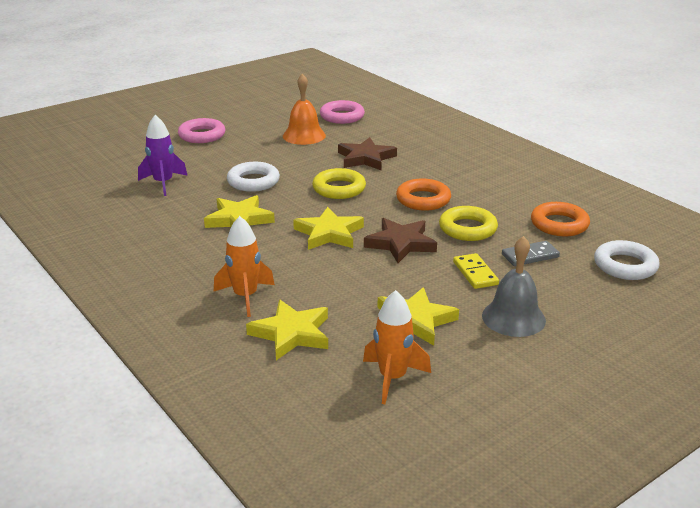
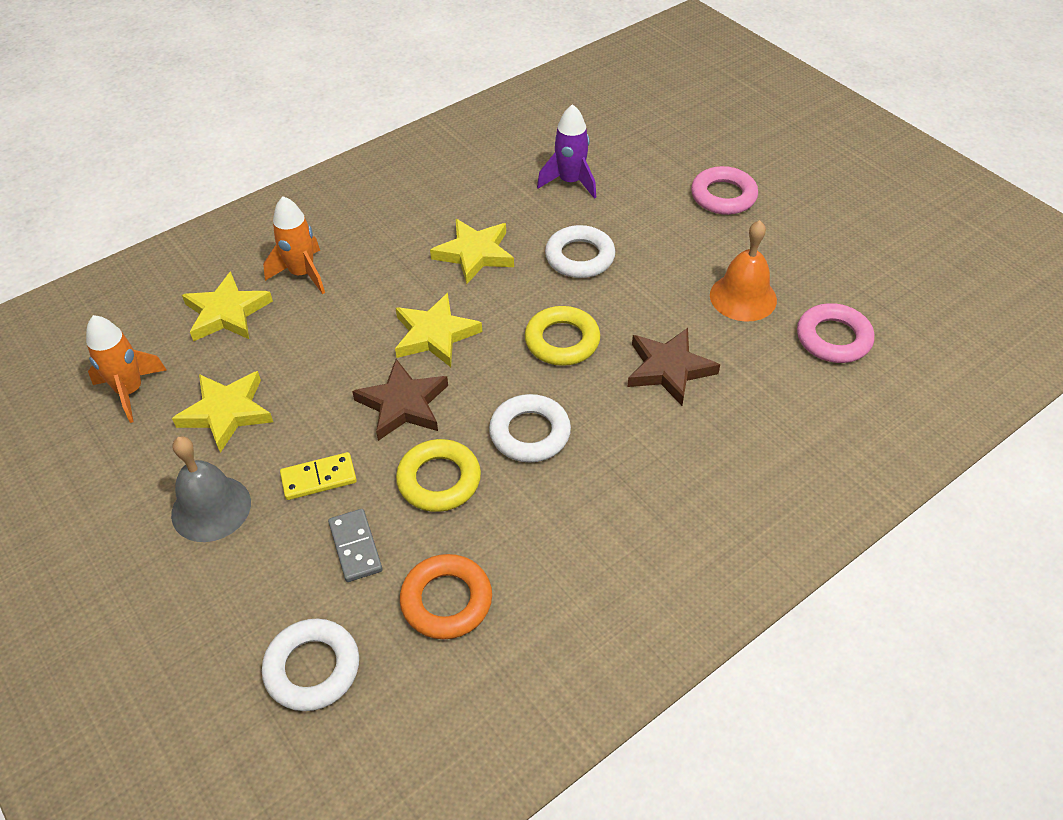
camera: 90 degrees right, 20 degrees up
(423, 199) = (530, 433): orange ring -> white ring

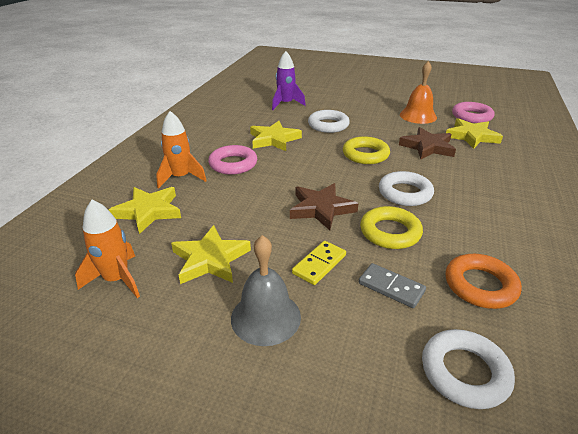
camera: 35 degrees left, 15 degrees down
(435, 334) = (297, 175): yellow star -> yellow star (471, 136)
(723, 196) = (360, 91): pink ring -> pink ring (233, 164)

